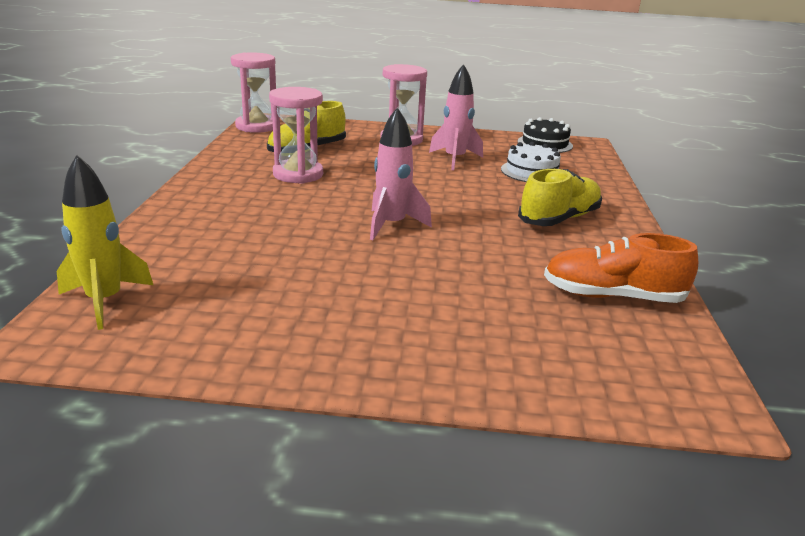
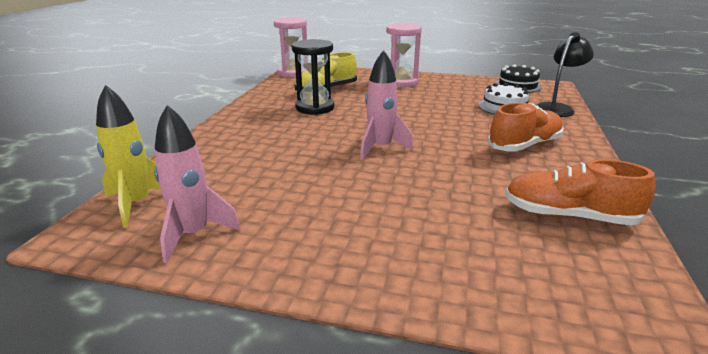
camera: 10 degrees right, 0 degrees up
(298, 174) = (315, 108): pink hourglass -> black hourglass
(454, 159) = (441, 97): pink rocket -> pink rocket (193, 234)
(559, 219) = (524, 146): yellow shoe -> orange shoe
(592, 172) = (557, 108): none -> black lamp

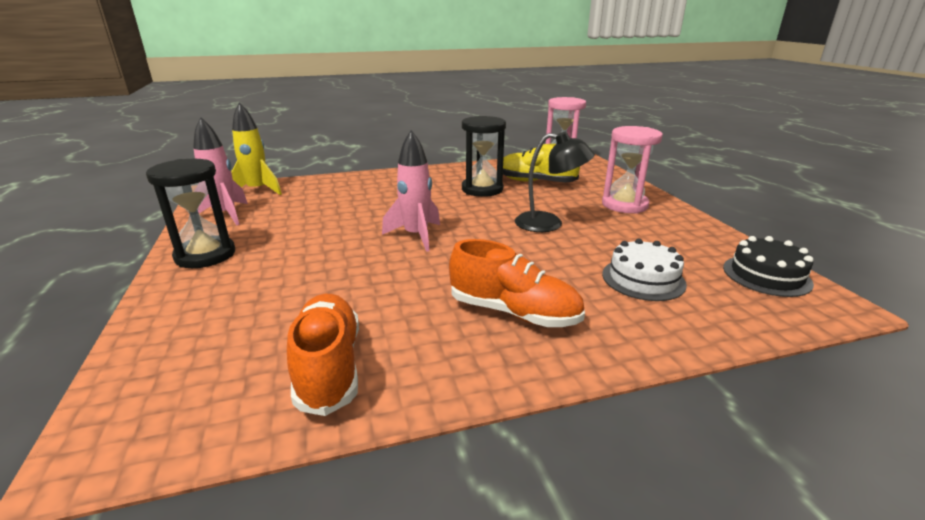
camera: 60 degrees right, 0 degrees up
(310, 257) = (205, 255): none -> black hourglass
(557, 108) = (712, 322): black lamp -> black lamp (549, 224)

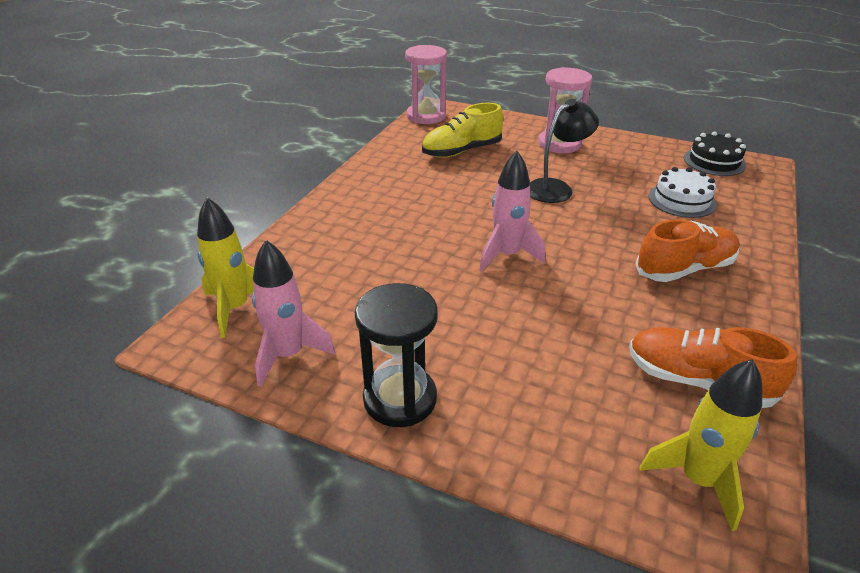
camera: 50 degrees left, 10 degrees up
(177, 403) = (698, 480): none -> yellow rocket
(482, 189) = (442, 181): black hourglass -> none

